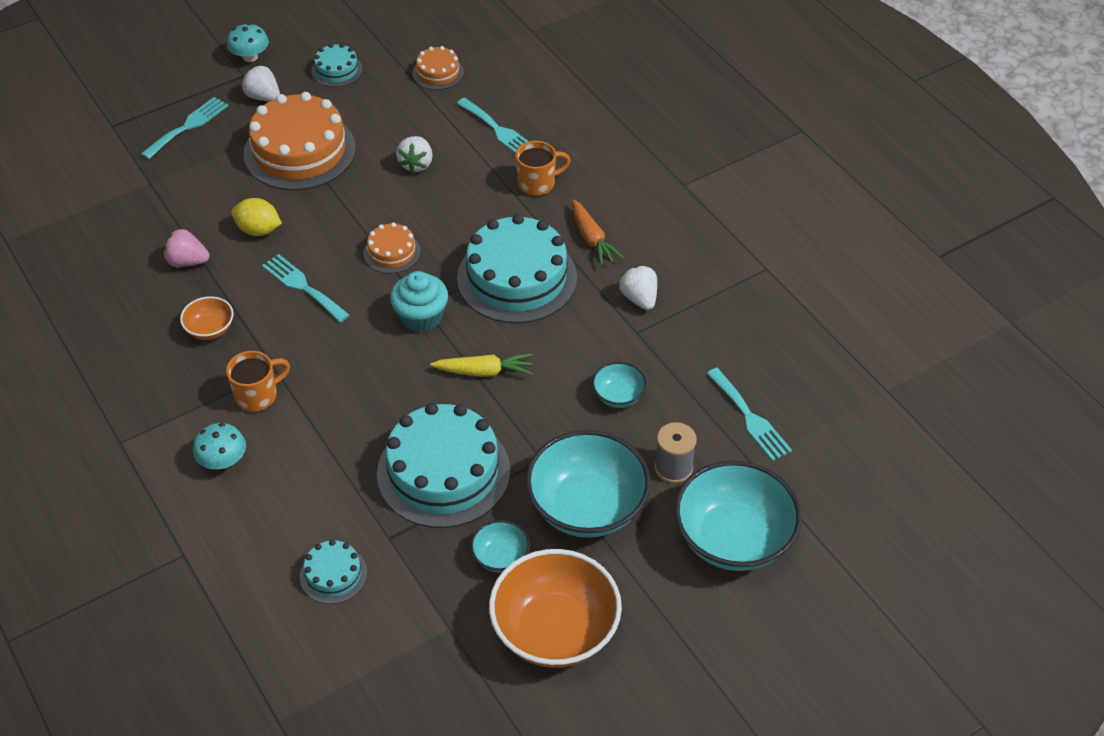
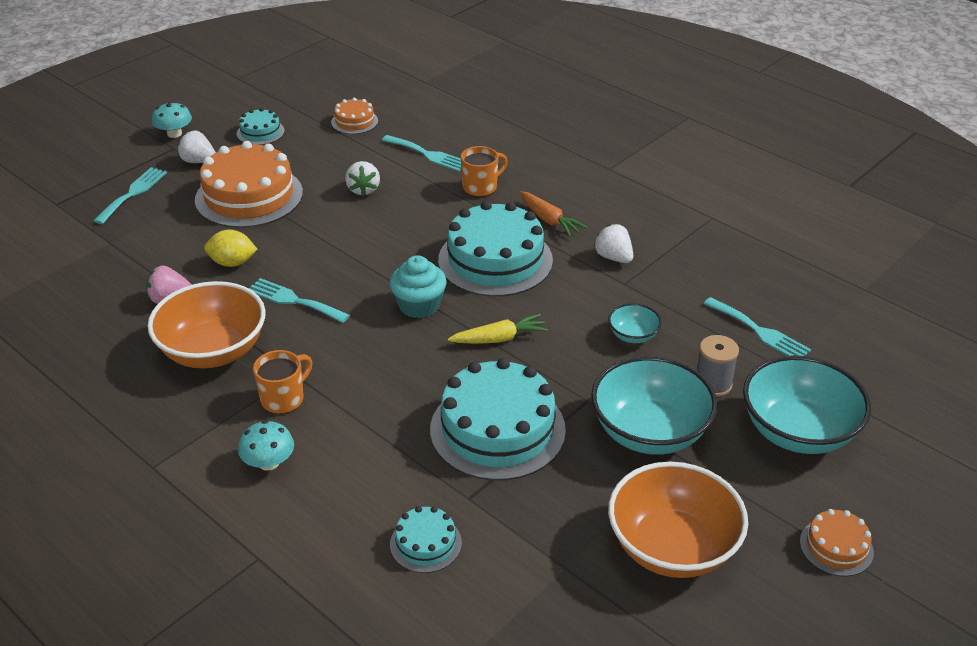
camera: 15 degrees left, 10 degrees down
(210, 329) = (213, 351): orange bowl -> orange bowl, size x2.12
(392, 252) = (369, 259): orange cake -> orange cake (836, 547)
(500, 557) = (587, 492): turquoise bowl -> none

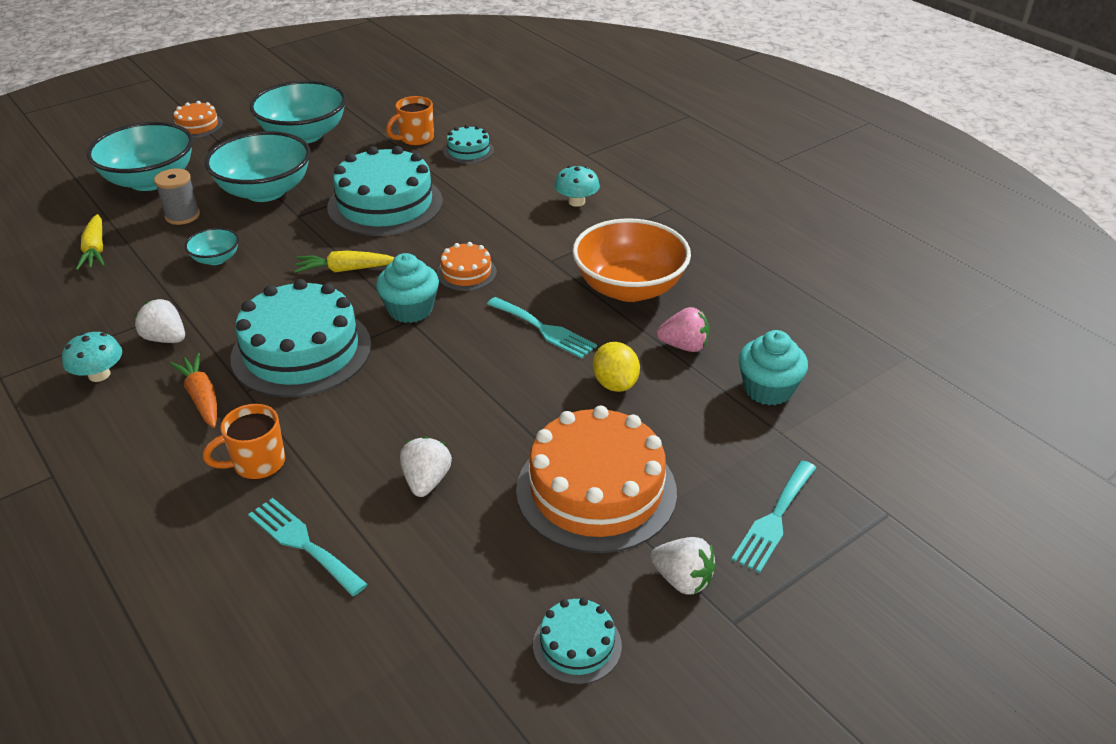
camera: 170 degrees left, 0 degrees up
(108, 272) = (768, 389): none -> turquoise cupcake
(174, 134) = (738, 665): turquoise mushroom -> turquoise mushroom (99, 375)
(232, 263) = (615, 384): yellow lemon -> yellow lemon turned 60 degrees clockwise
(284, 399) = (561, 242): orange mug -> orange mug (415, 139)
(354, 121) = (399, 652): orange cake -> orange cake (466, 273)
(613, 257) = (165, 339): white strawberry -> white strawberry turned 150 degrees clockwise
(672, 547) = (304, 135): orange bowl -> turquoise bowl
(759, 331) = (95, 250): turquoise fork -> yellow carrot

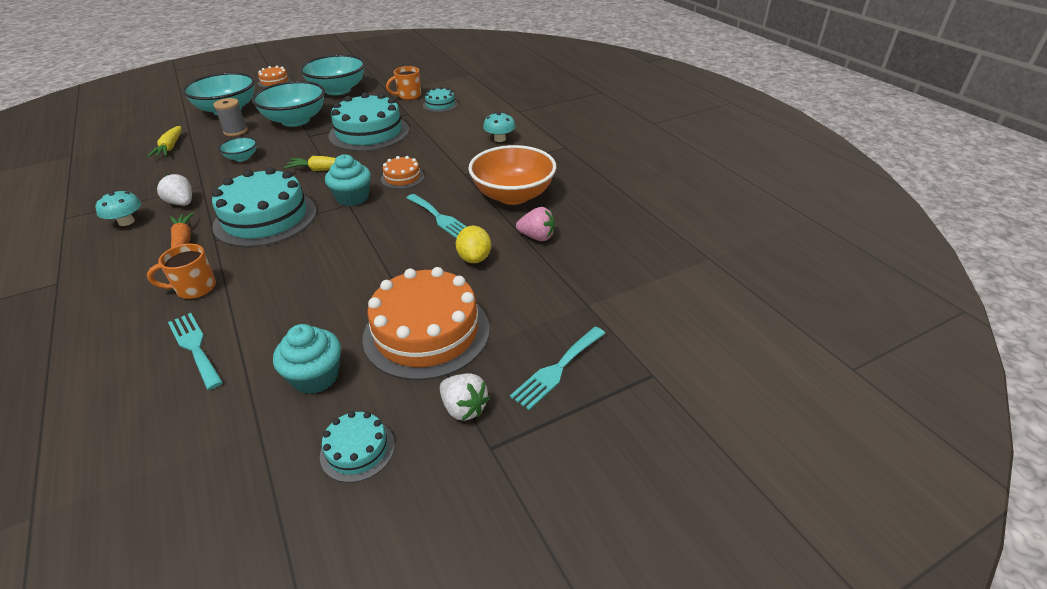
camera: 10 degrees right, 0 degrees up
(426, 481) = (305, 312): white strawberry -> none
(768, 389) = (589, 272): turquoise cupcake -> turquoise cupcake (315, 376)

